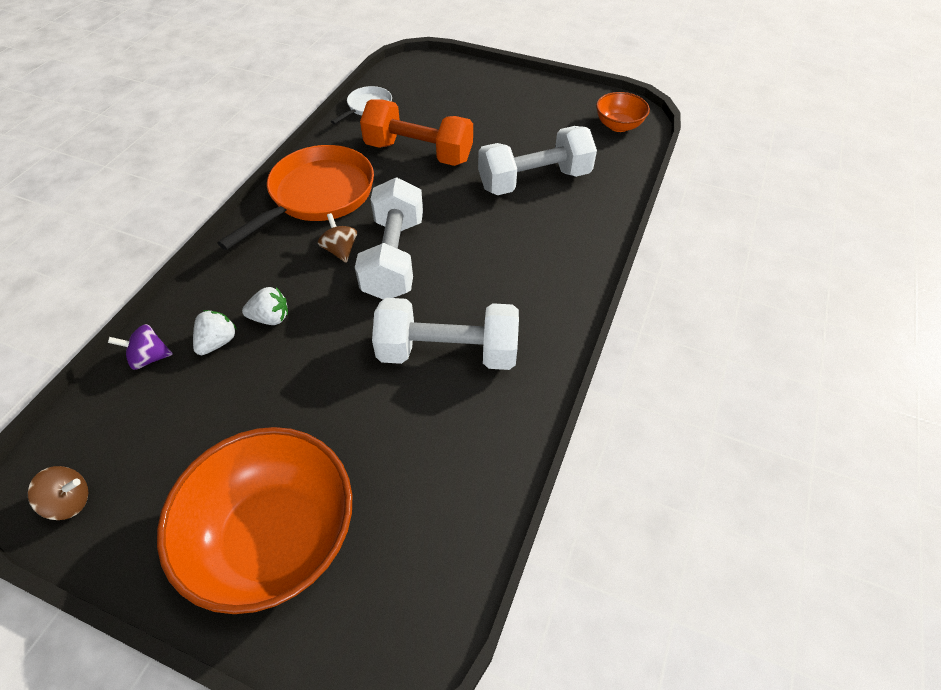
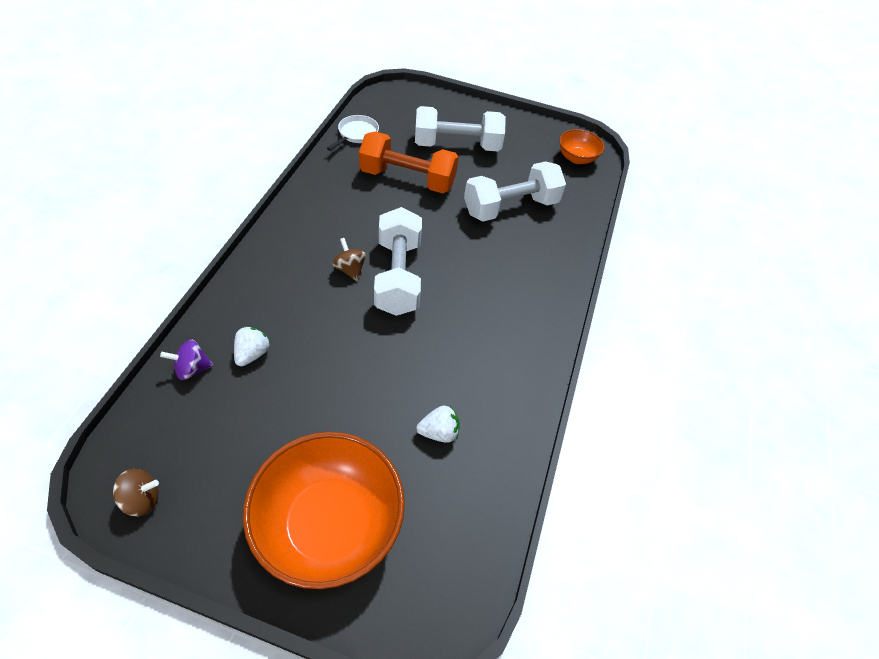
camera: 10 degrees left, 0 degrees up
(270, 318) = (296, 331): white strawberry -> white strawberry (439, 432)
(318, 196) = (322, 218): orange pan -> none
(448, 352) = (454, 361): white dumbbell -> white dumbbell (457, 145)

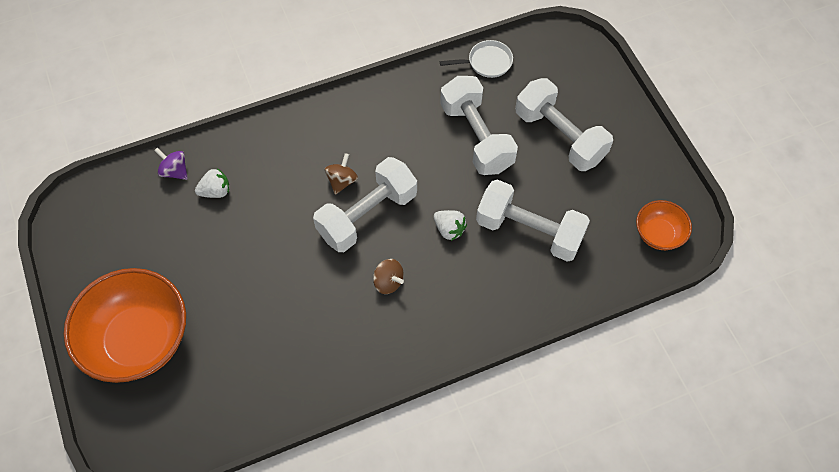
camera: 55 degrees right, 10 degrees up
(142, 499) = (74, 231): brown spinning top -> brown spinning top (388, 282)
(407, 179) = (476, 137): orange dumbbell -> white dumbbell
(439, 432) = (258, 349): white strawberry -> white strawberry (449, 229)

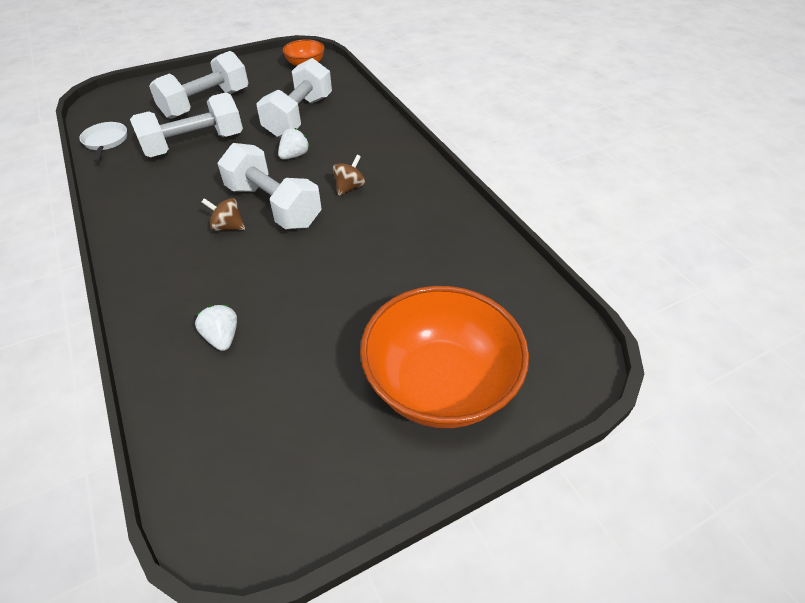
camera: 95 degrees left, 15 degrees down
(175, 171) = (179, 390): purple spinning top -> none

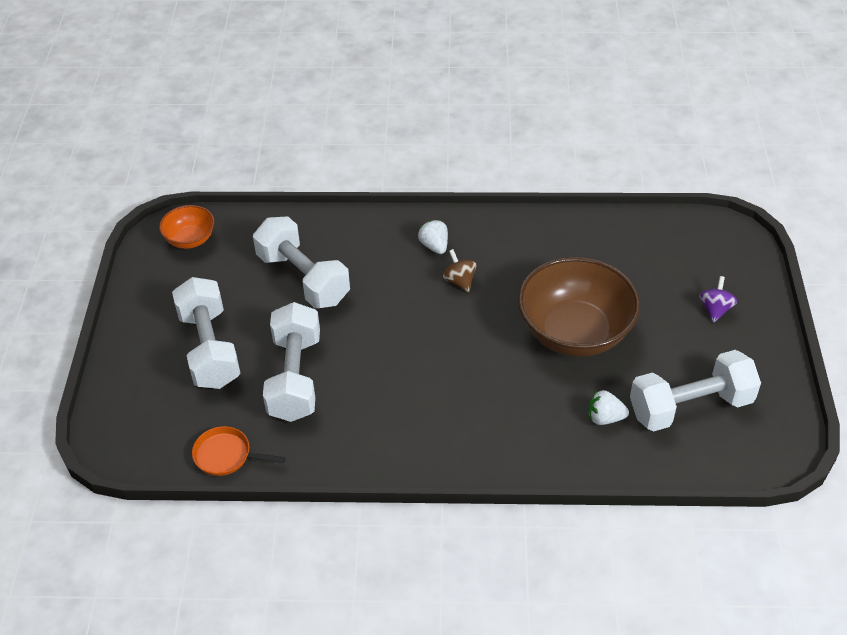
camera: 60 degrees left, 0 degrees up
(106, 142) = (226, 455): white pan -> orange pan
(228, 227) = (462, 382): brown spinning top -> none
(274, 205) = (451, 341): white dumbbell -> white dumbbell (690, 406)
(294, 156) = (377, 304): white strawberry -> white strawberry (434, 246)
(330, 278) = (575, 332): none -> brown bowl
(440, 384) = (715, 309): orange bowl -> purple spinning top

